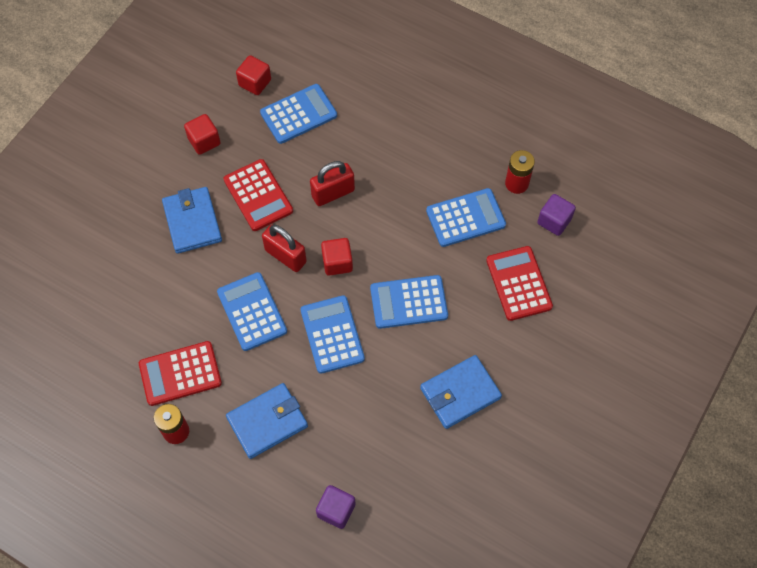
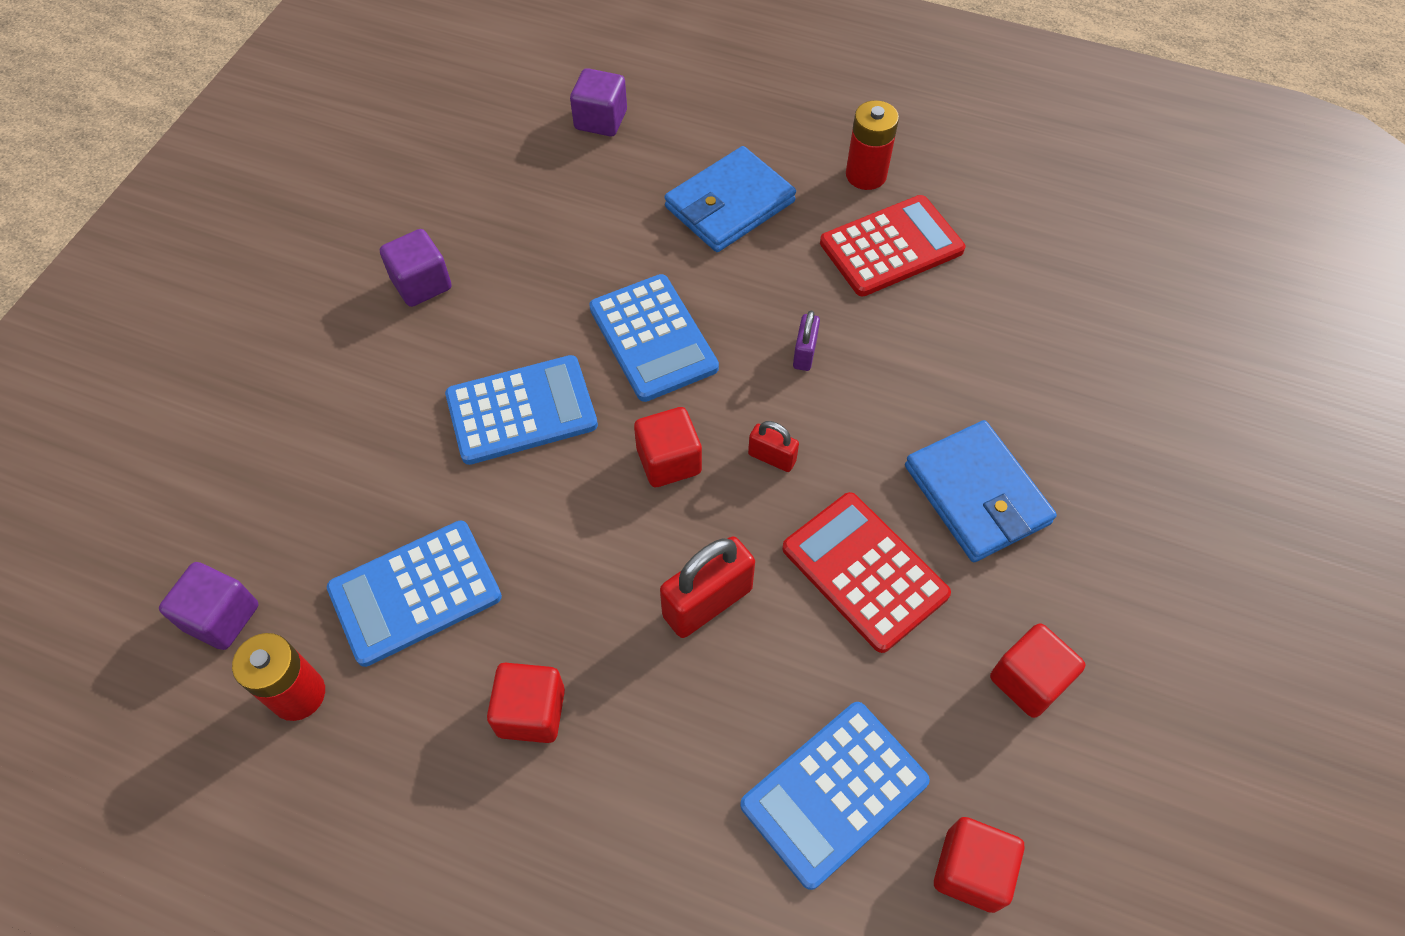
camera: 170 degrees right, 5 degrees down
(252, 312) = (804, 353): blue calculator -> purple padlock
(285, 256) = (772, 457): red padlock -> red padlock, size x0.55
(417, 161) = (531, 712): none -> red cube
(460, 393) = (421, 284): blue wallet -> purple cube
(519, 283) = (308, 476): red calculator -> none

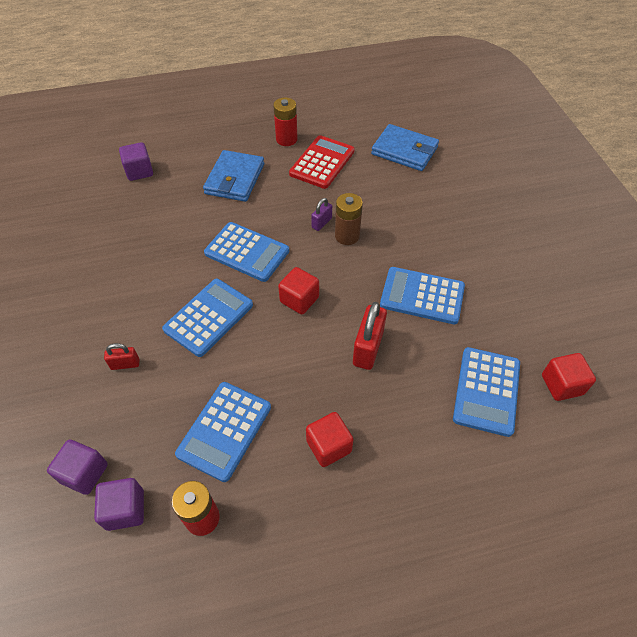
camera: 35 degrees left, 5 degrees down
(421, 284) = (105, 288): purple cube -> purple cube (84, 473)
(772, 457) = (344, 273): red padlock -> red padlock (125, 364)
(804, 353) = (321, 223): purple padlock -> purple padlock turned 60 degrees clockwise
(827, 398) = (347, 236): none -> brown battery
(864, 571) = (422, 296): red calculator -> blue calculator
(976, 495) = (439, 240): blue wallet -> blue wallet (404, 151)
(1028, 680) = (519, 299): red cube -> none

